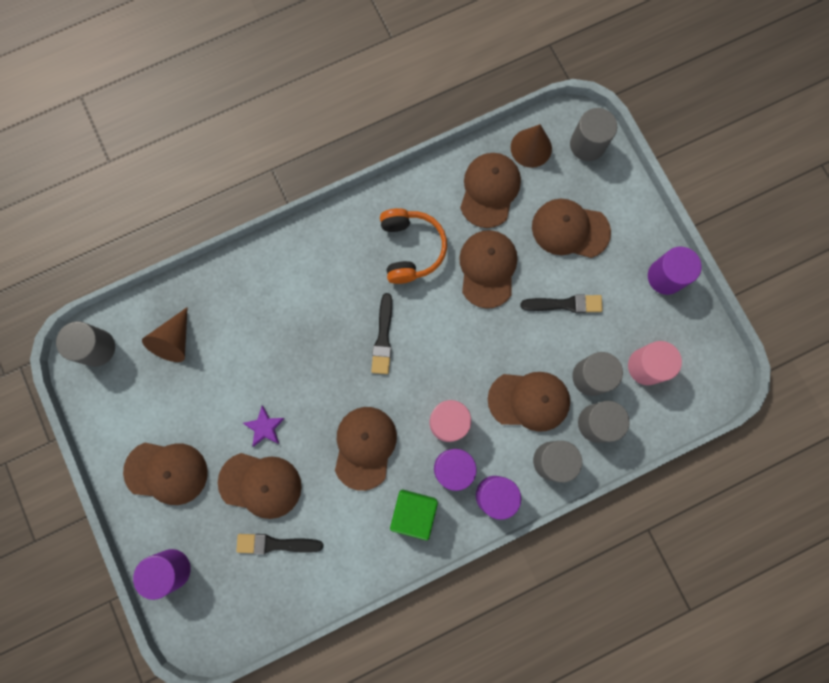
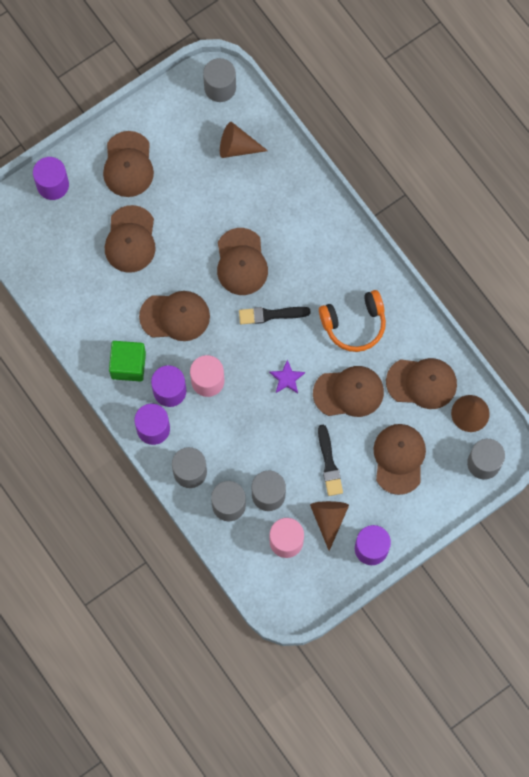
camera: 80 degrees right, 5 degrees down
(264, 427) = (178, 233): purple star -> purple star (287, 378)
(275, 544) = (85, 261): black brush -> none
(529, 400) = (238, 445): brown cap -> brown cap (241, 262)
(627, 316) = (328, 519): none -> brown cone

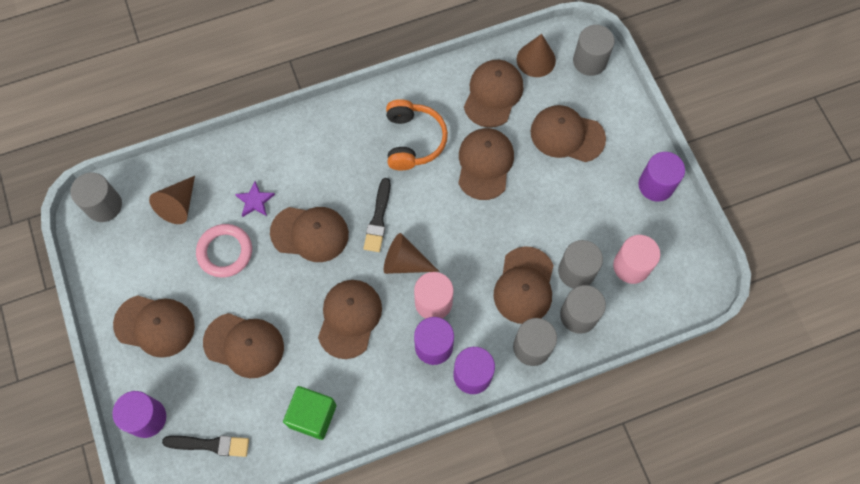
camera: 75 degrees left, 5 degrees down
(128, 365) = (391, 384): green cube -> green cube (312, 416)
(206, 198) = (225, 252): none -> pink ring
(243, 453) = (524, 285): none -> brown cap
(287, 378) = (453, 220): purple star -> purple star (255, 201)
(328, 519) = (616, 218): brown cone -> brown cone (405, 262)
(329, 464) = (556, 202): black brush -> black brush (210, 444)

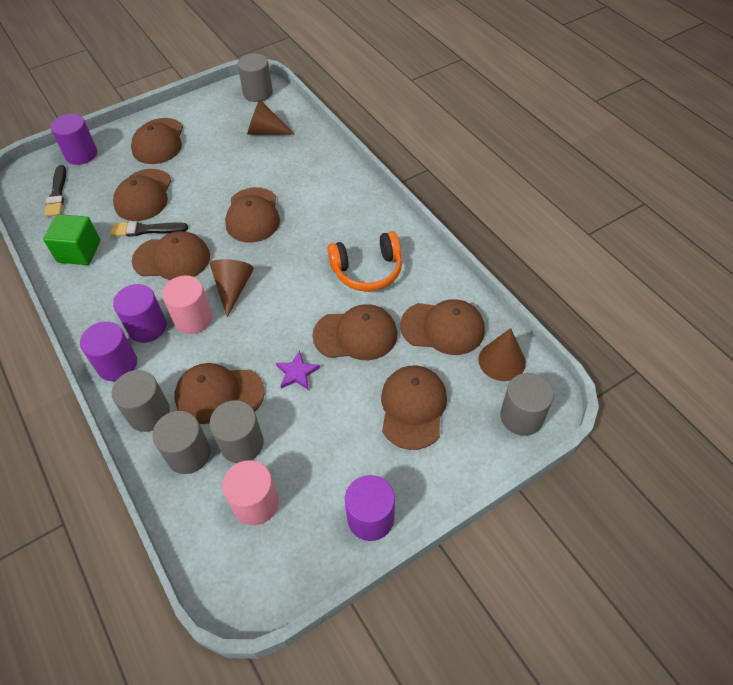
camera: 80 degrees right, 15 degrees down
(225, 252) = (227, 166): pink ring -> none
(255, 201) = (278, 174): purple star -> purple star (297, 373)
(378, 218) = (276, 260): black brush -> black brush (146, 230)

